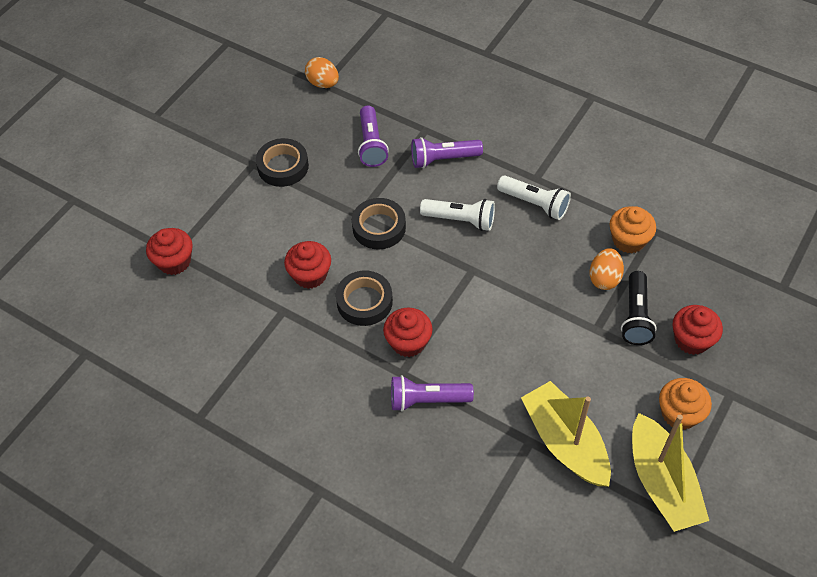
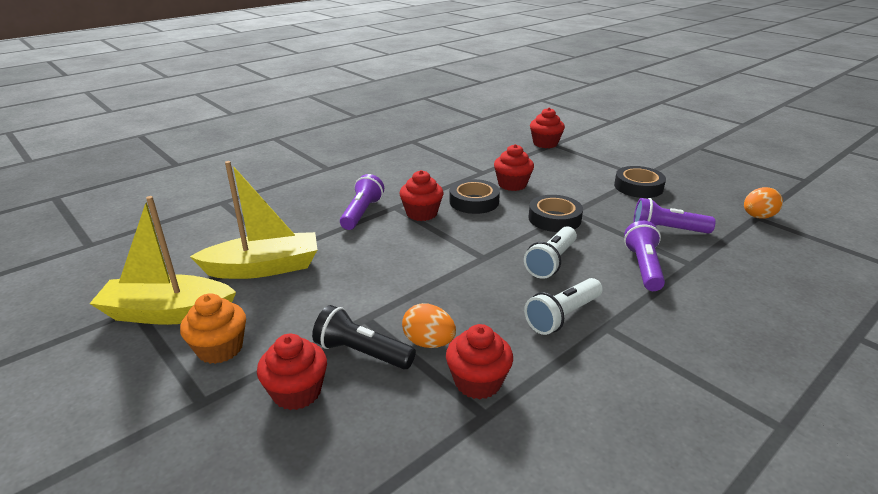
camera: 105 degrees right, 25 degrees down
(628, 240) = (478, 382): orange cupcake -> red cupcake

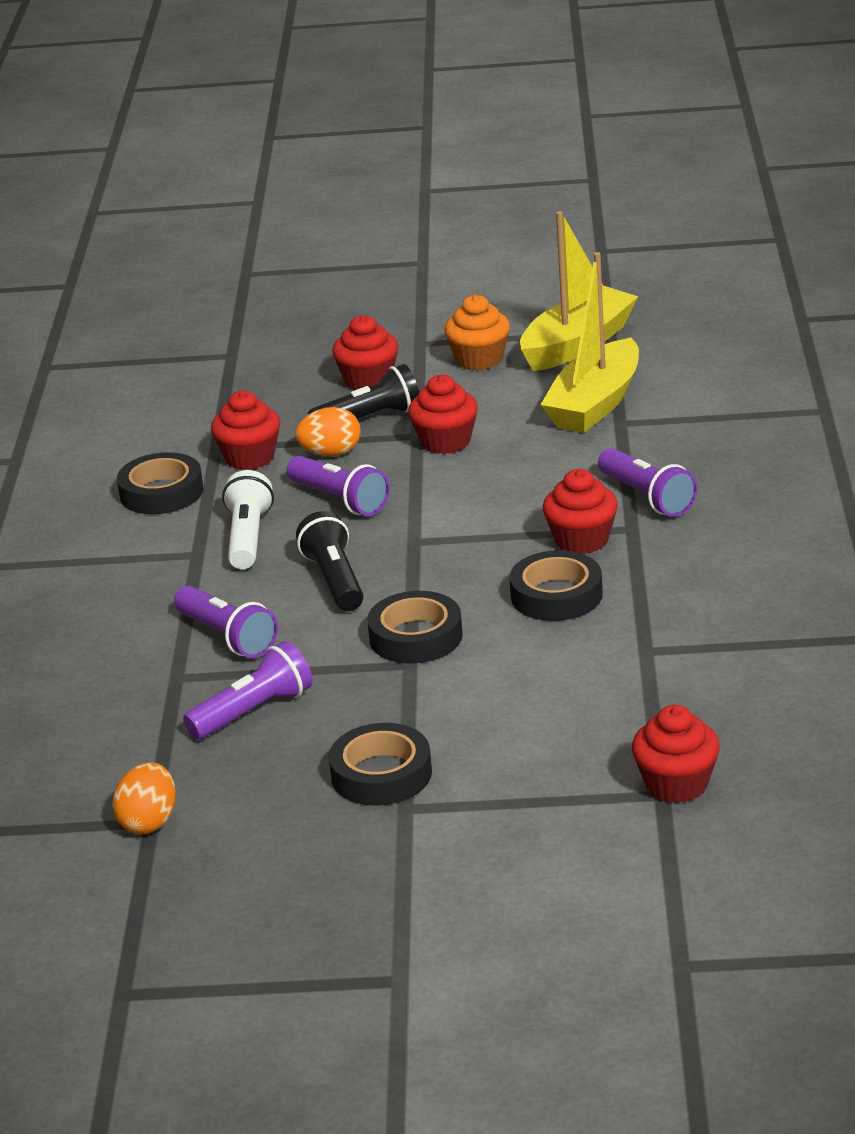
camera: 135 degrees right, 0 degrees up
(478, 304) = (340, 500): none -> purple flashlight
(512, 184) = (562, 655): red cupcake -> red cupcake (445, 442)
(551, 262) = (334, 580): white flashlight -> black flashlight
(576, 398) = (161, 492): none -> black tape

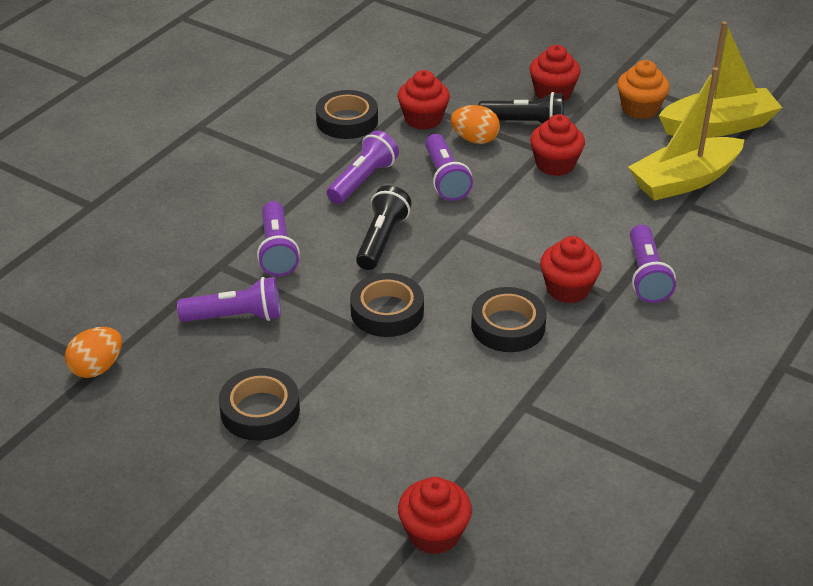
camera: 30 degrees right, 10 degrees up
(248, 538) = (362, 180): white flashlight -> purple flashlight

